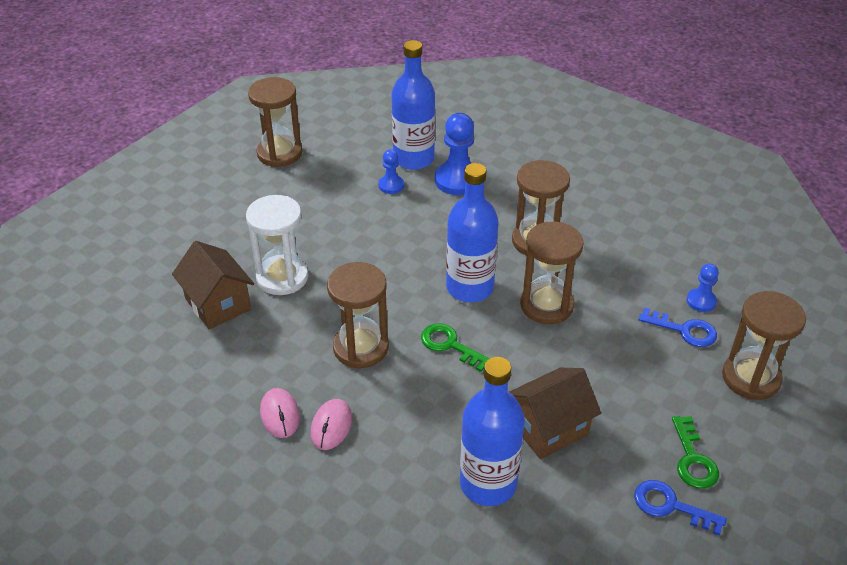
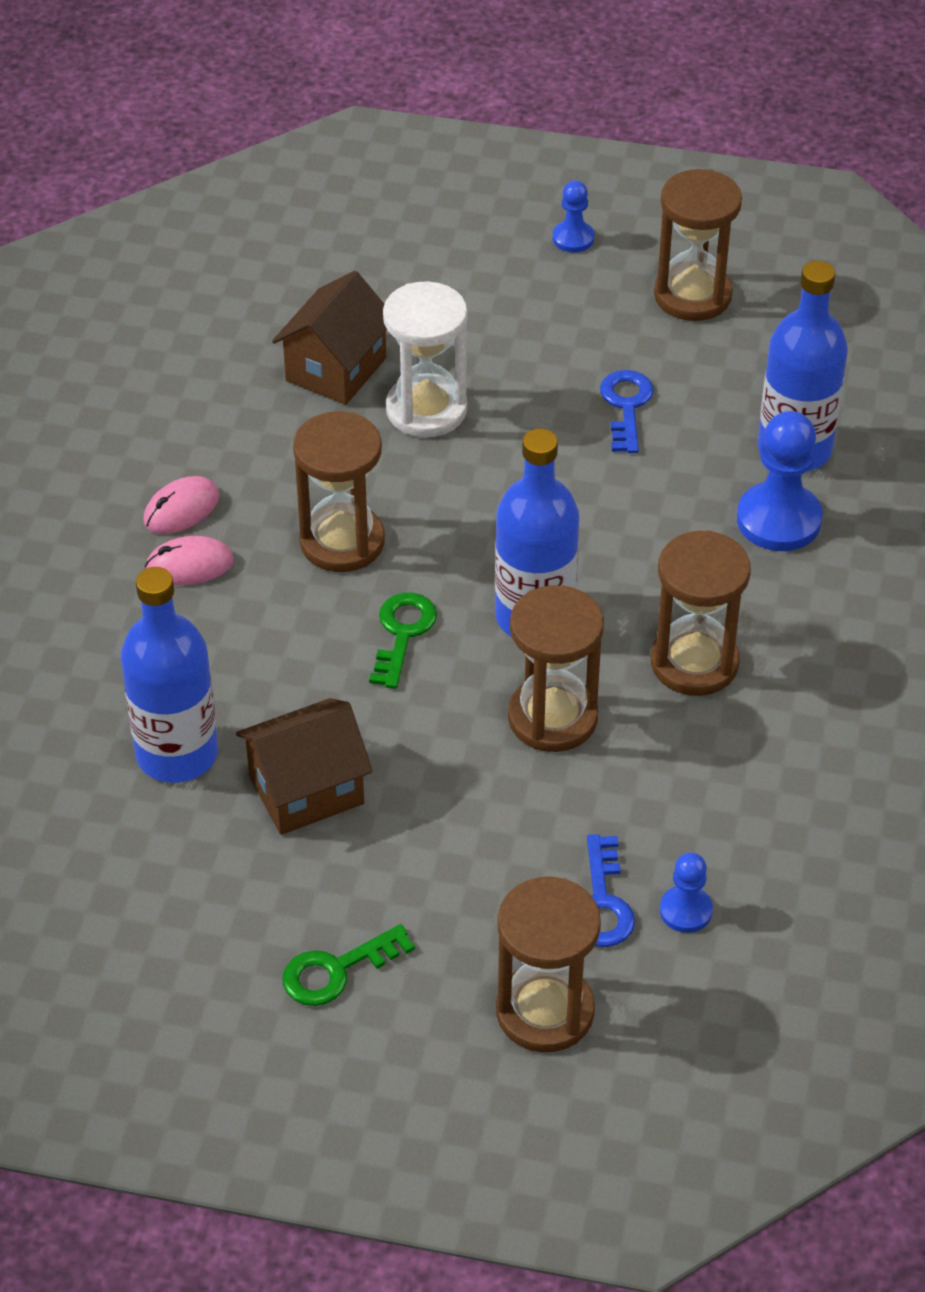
camera: 65 degrees right, 5 degrees up
(391, 185) = (707, 447): blue pawn -> blue pawn (573, 238)
(549, 428) = (306, 790): brown house -> brown house turned 60 degrees counterclockwise
(671, 506) = (238, 962): blue key -> blue key (626, 406)

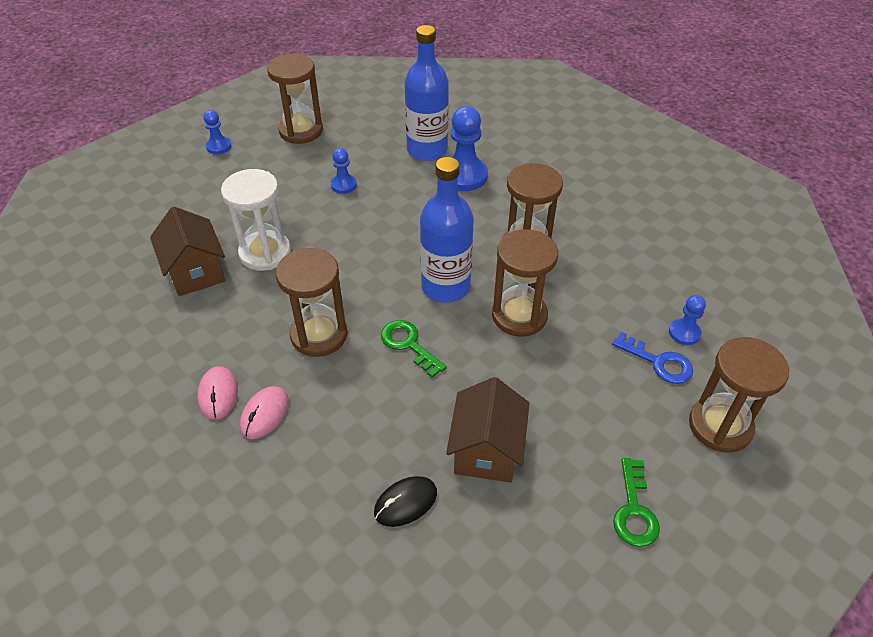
camera: 55 degrees left, 0 degrees up
(177, 754) = (405, 503): blue bottle -> black mouse
(626, 406) = (343, 185): blue key -> blue pawn

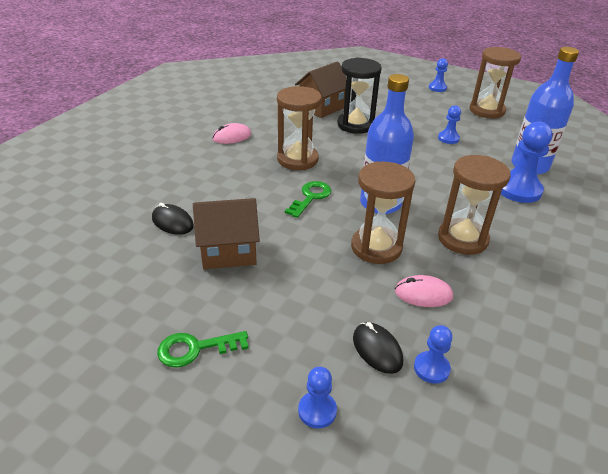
camera: 70 degrees right, 10 degrees down
(265, 253) = (355, 125): white hourglass -> black hourglass
(265, 414) = (224, 155): pink mouse -> pink mouse (423, 294)
(658, 362) = (377, 349): blue key -> black mouse
(720, 426) = (317, 411): brown hourglass -> blue pawn

